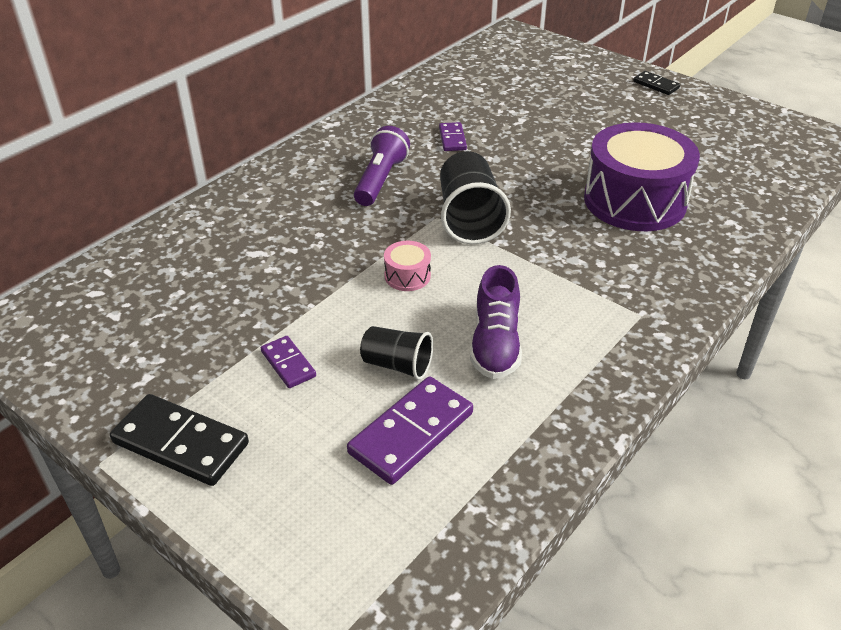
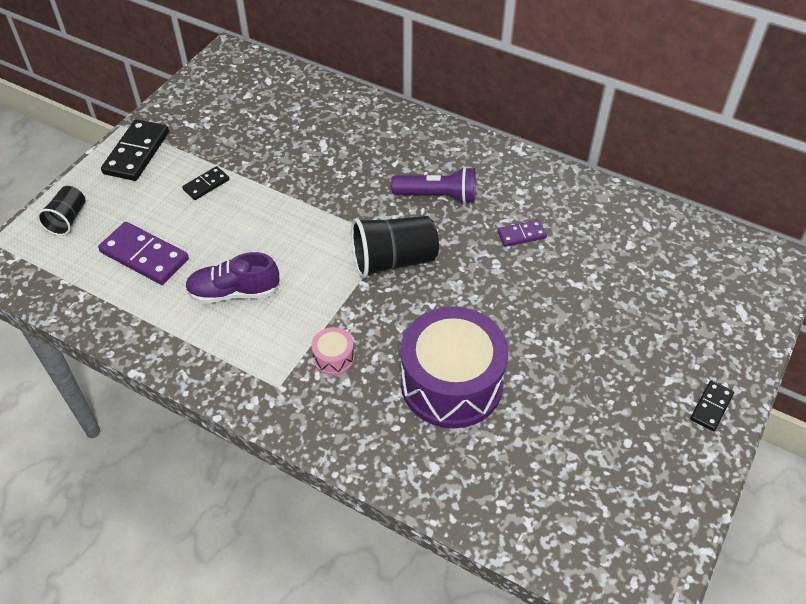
camera: 80 degrees right, 10 degrees up
(288, 364) = (206, 185): purple domino -> black domino
(397, 365) = (208, 240): black cup -> black cup (67, 219)
(407, 276) = (308, 231): pink drum -> pink drum (333, 358)

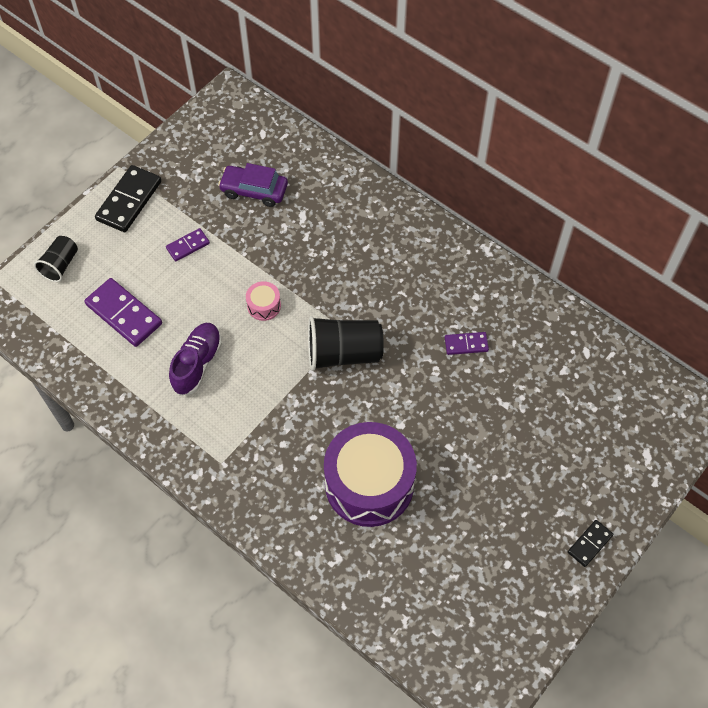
camera: 10 degrees right, 10 degrees up
(206, 185) = (188, 246): black domino -> purple domino
(234, 292) = (197, 364): purple shoe -> purple shoe turned 105 degrees clockwise
(268, 128) = (254, 190): none -> purple car
(333, 358) = (273, 442): pink drum -> pink drum (264, 306)
(438, 196) = (398, 290): purple flashlight -> none

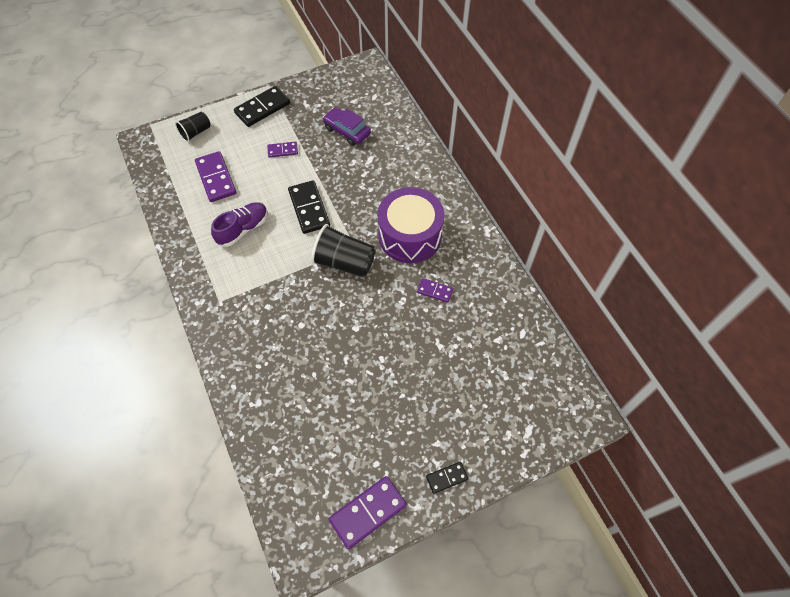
camera: 25 degrees right, 0 degrees up
(264, 306) = (309, 208): pink drum -> black domino
(369, 484) = (310, 360): purple drum -> purple drum (410, 235)
(527, 619) = (367, 512): none -> purple domino

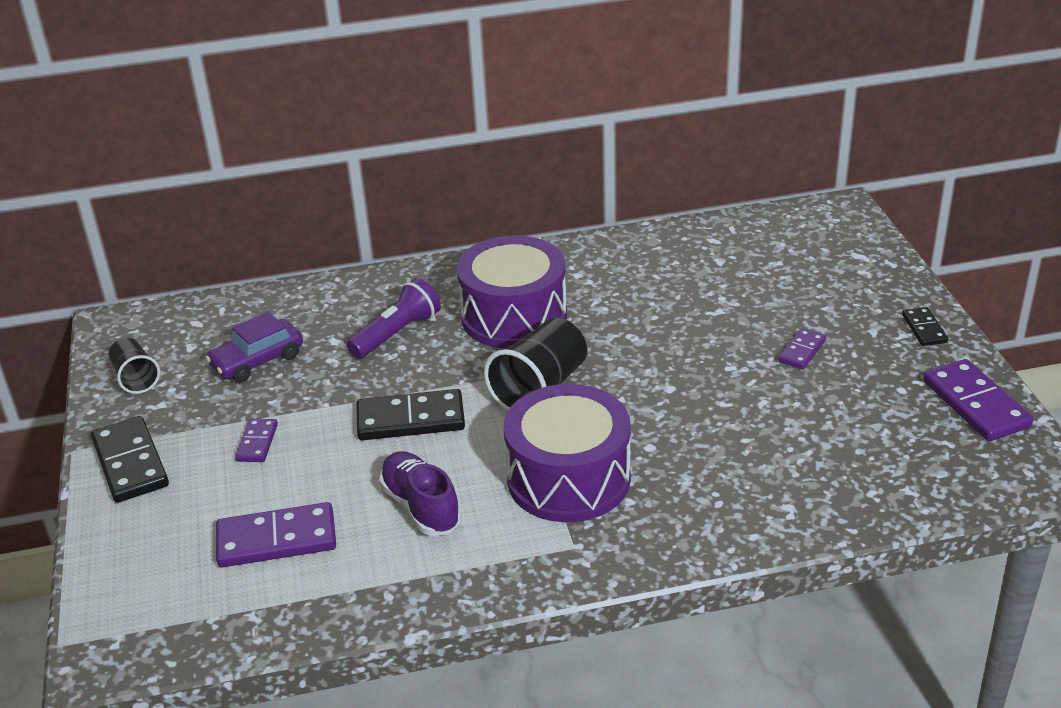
camera: 75 degrees left, 25 degrees down
(196, 132) = (132, 566): black cup -> black cup (136, 378)
(270, 290) = (568, 479): none -> purple drum
(382, 184) = (397, 333): none -> purple flashlight
(435, 291) = (624, 304): purple domino -> purple domino (801, 351)

